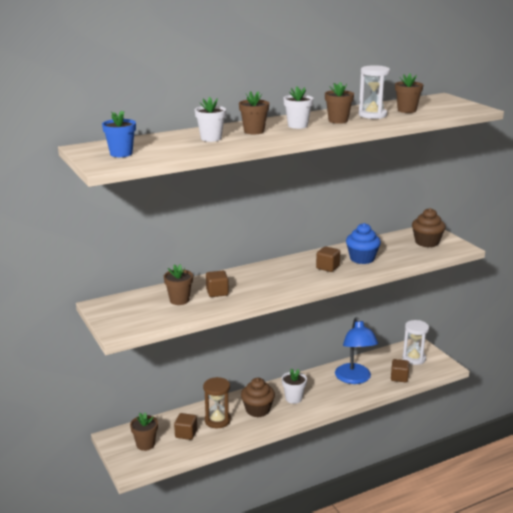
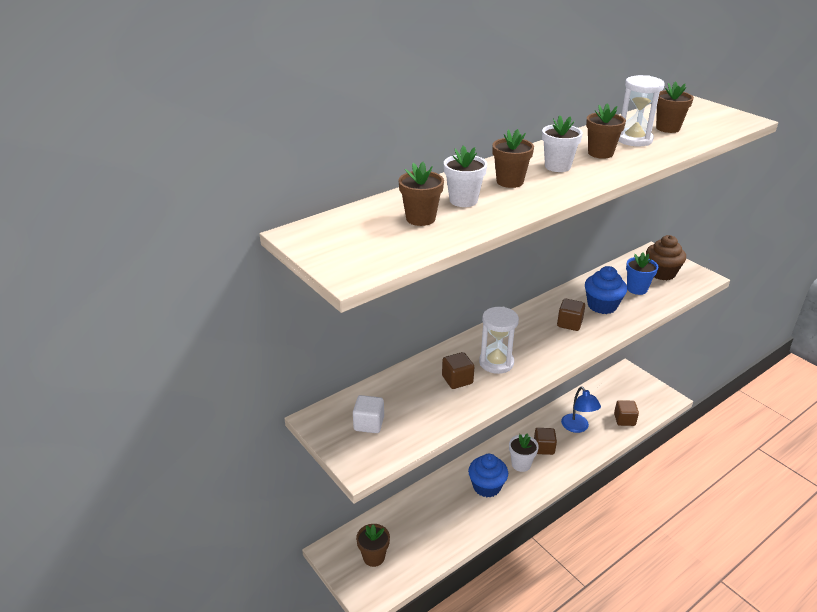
camera: 10 degrees left, 10 degrees up
(121, 154) = (360, 243): blue flower pot -> blue flower pot (637, 289)
(136, 311) = (369, 424): none -> white cube
(179, 300) = (416, 399): brown flower pot -> brown flower pot (420, 218)
(186, 434) = (416, 534): brown cube -> brown cube (543, 448)
(217, 420) = (446, 508): brown hourglass -> none
(258, 410) = (486, 486): brown cupcake -> blue cupcake
(354, 379) = (577, 427): blue lamp -> blue lamp, size x0.66
(413, 358) = (630, 391): white hourglass -> white hourglass (496, 362)

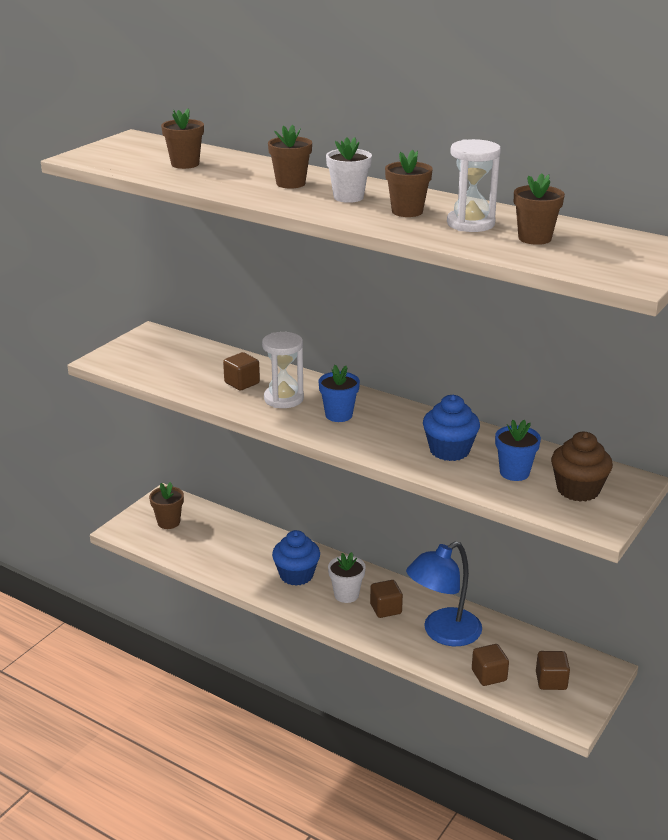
camera: 70 degrees right, 5 degrees down
(369, 424) = (155, 354): white cube -> none
(463, 200) = (233, 172): white flower pot -> none
(534, 341) = (339, 415): none -> blue flower pot
(569, 323) = (391, 432): brown cube -> brown cube (551, 681)
(577, 427) = (443, 633): blue lamp -> blue lamp, size x1.51

